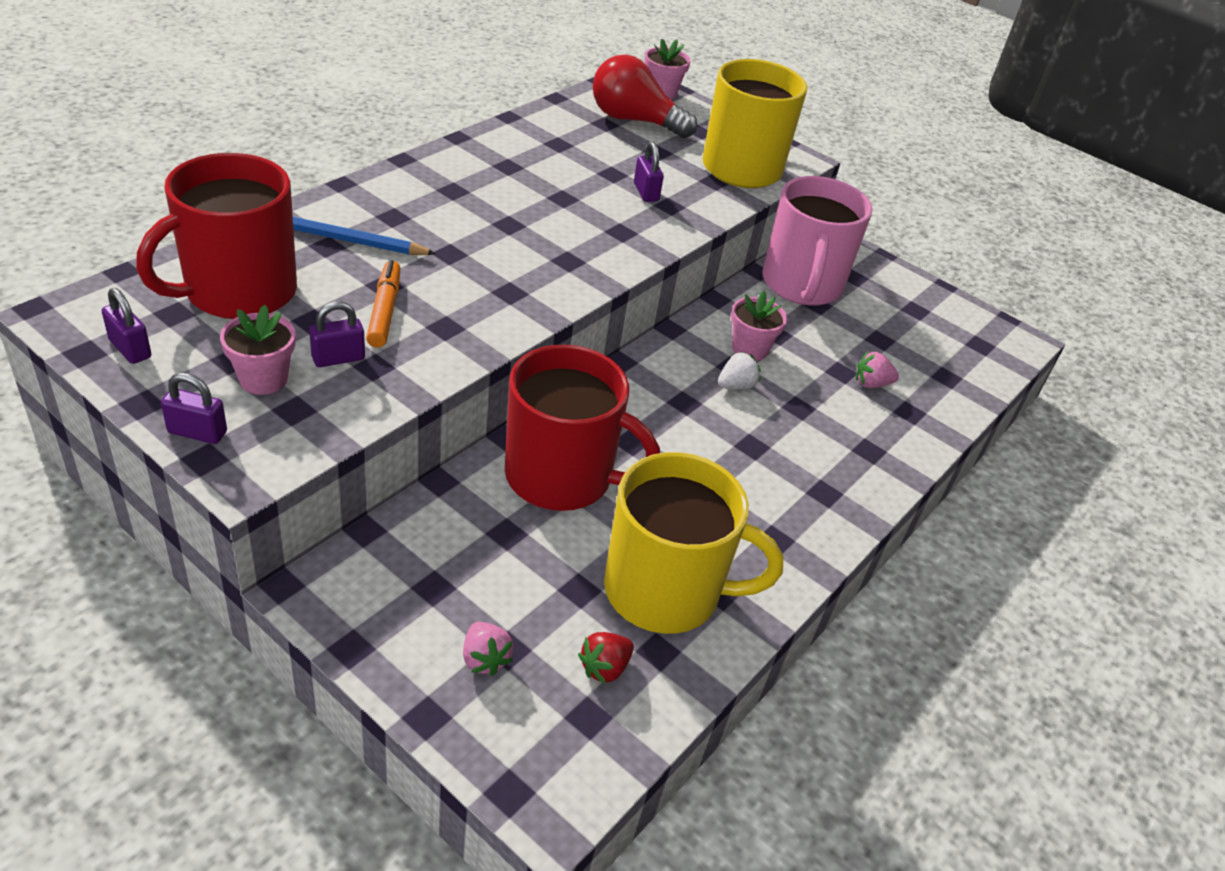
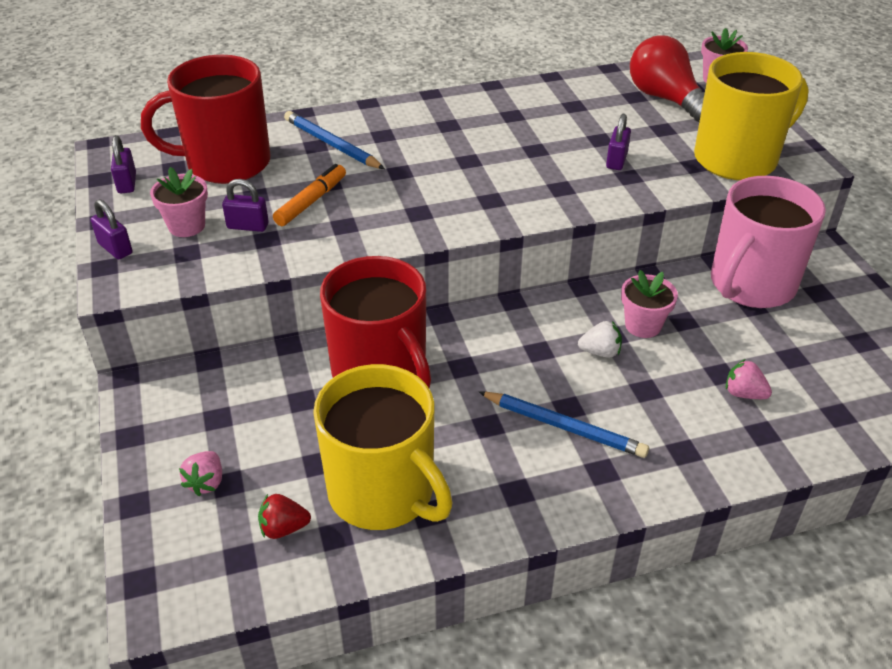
camera: 40 degrees right, 0 degrees up
(764, 465) = (564, 427): none -> blue pencil

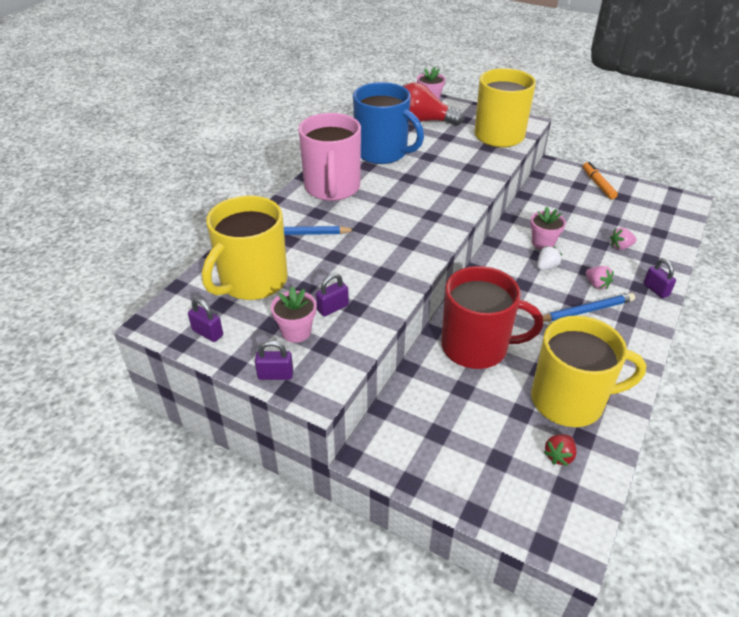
camera: 45 degrees left, 0 degrees up
(206, 482) = (489, 469): pink strawberry -> pink strawberry (596, 284)
(226, 163) = (252, 281): red mug -> yellow mug
(311, 201) = (343, 272): orange marker -> orange marker (598, 184)
(554, 110) = (382, 152): none -> blue mug
(616, 161) = (453, 163): purple padlock -> purple padlock (656, 290)
(751, 285) = (552, 197): pink mug -> pink mug (332, 188)

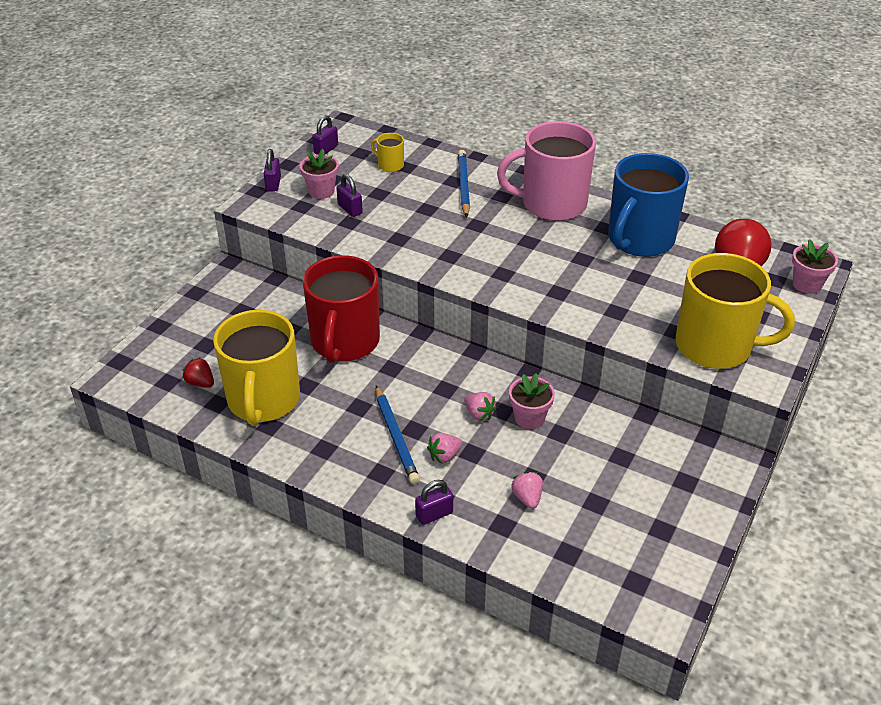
camera: 90 degrees right, 0 degrees up
(252, 281) = (390, 165): yellow mug -> yellow mug, size x0.42
(546, 267) = (479, 414): white strawberry -> pink strawberry
(598, 184) = (693, 505): orange marker -> none

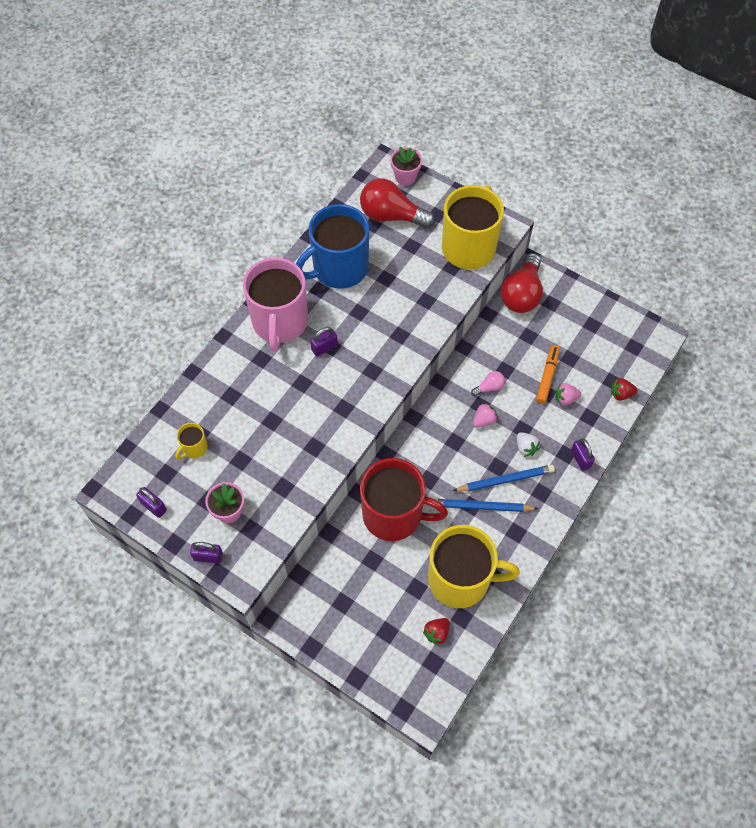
camera: 85 degrees left, 20 degrees up
(350, 209) = (263, 486): purple padlock -> purple padlock (324, 348)
(444, 456) = (525, 448): pink strawberry -> white strawberry
(463, 185) = (239, 388): blue pencil -> blue pencil (481, 507)
(529, 418) = (489, 387): pink flower pot -> pink light bulb
(547, 563) = (621, 394): none -> red strawberry
(559, 477) = (547, 376): none -> orange marker
(639, 240) = (339, 268): blue mug -> blue mug turned 105 degrees clockwise
(689, 448) = (521, 294): none -> red light bulb

